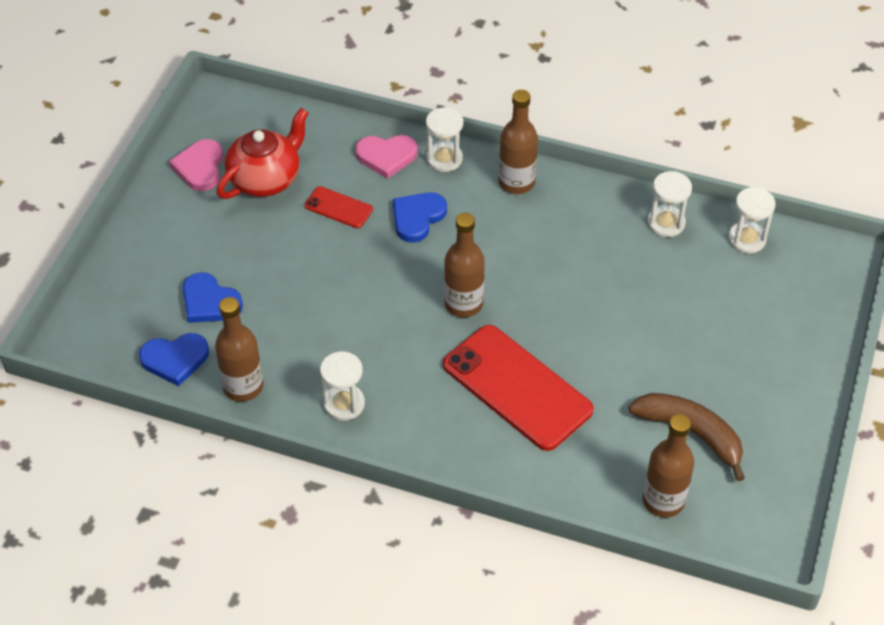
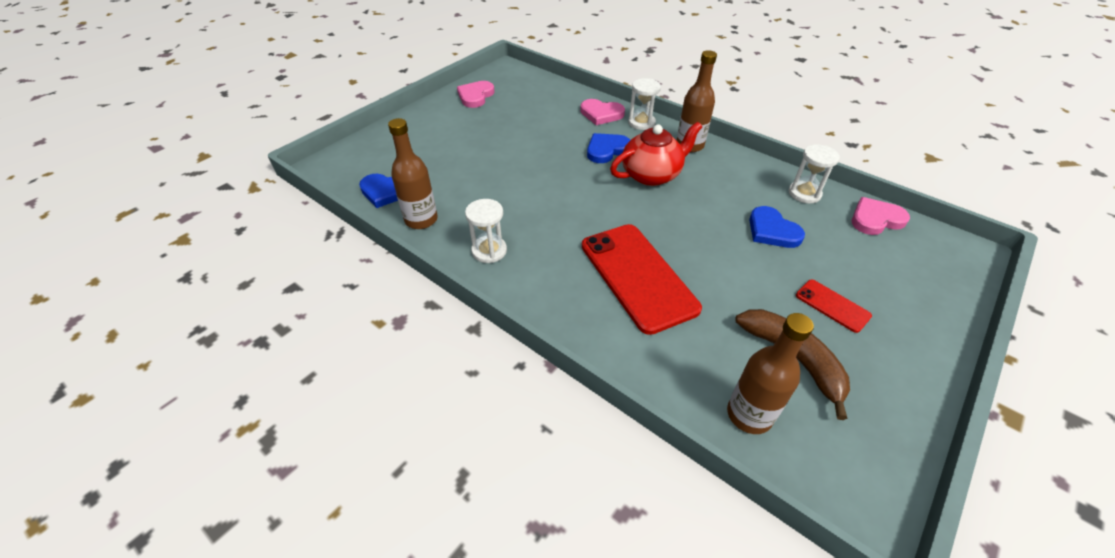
camera: 20 degrees right, 5 degrees down
(209, 302) = (433, 164): blue heart -> blue heart (772, 231)
(265, 179) = (513, 109): red teapot -> red teapot (651, 175)
(338, 208) = (553, 133): red phone -> red phone (832, 305)
(463, 304) = (617, 208): brown bottle -> none
(747, 239) = (875, 219): white hourglass -> pink heart

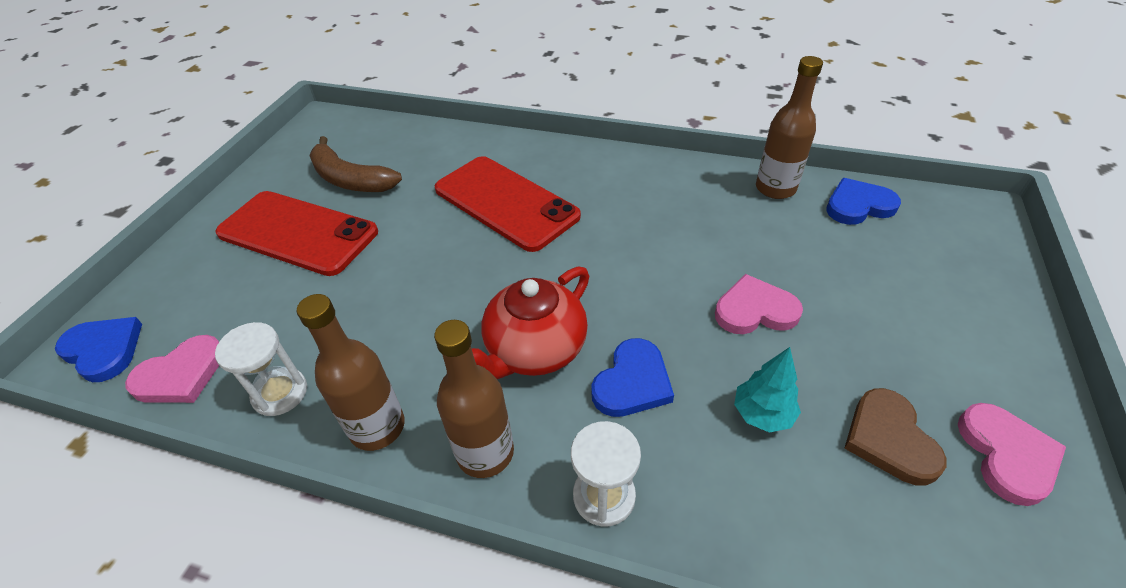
camera: 160 degrees right, 0 degrees up
(489, 251) = (672, 181): white hourglass -> none
(513, 109) = (889, 439): none -> brown heart
(556, 126) = (762, 414): none -> turquoise tree
(601, 114) = (703, 496): pink heart -> pink heart (755, 310)
(749, 415) = (393, 138): brown bottle -> brown bottle (377, 427)
(772, 231) = (347, 305): blue heart -> blue heart (104, 350)
(832, 305) = (298, 233): red phone -> red phone, size x2.13

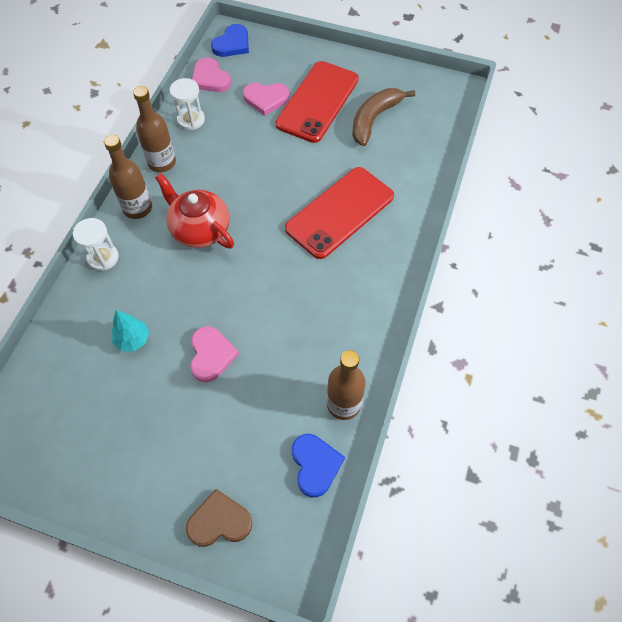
camera: 90 degrees right, 15 degrees up
(632, 382) = (167, 277): blue heart -> none
(889, 439) = (103, 403): brown heart -> brown heart (219, 521)
(1007, 455) = (79, 464): pink heart -> pink heart (266, 99)

